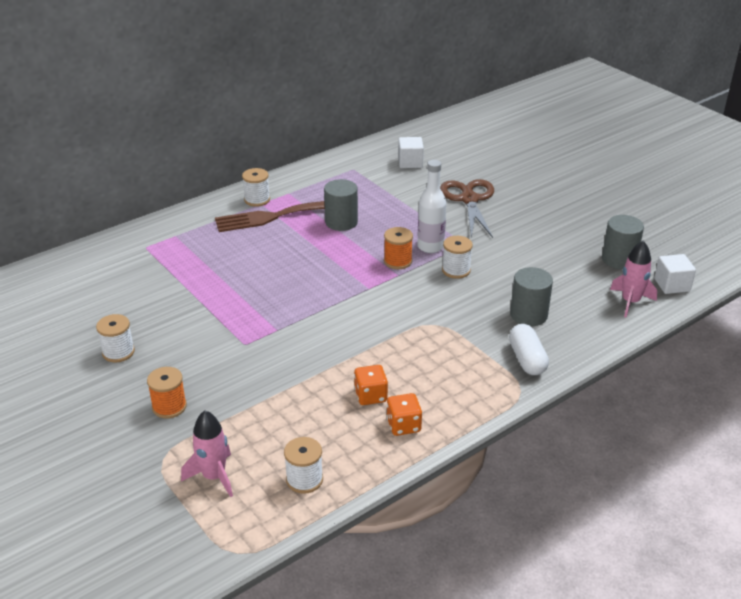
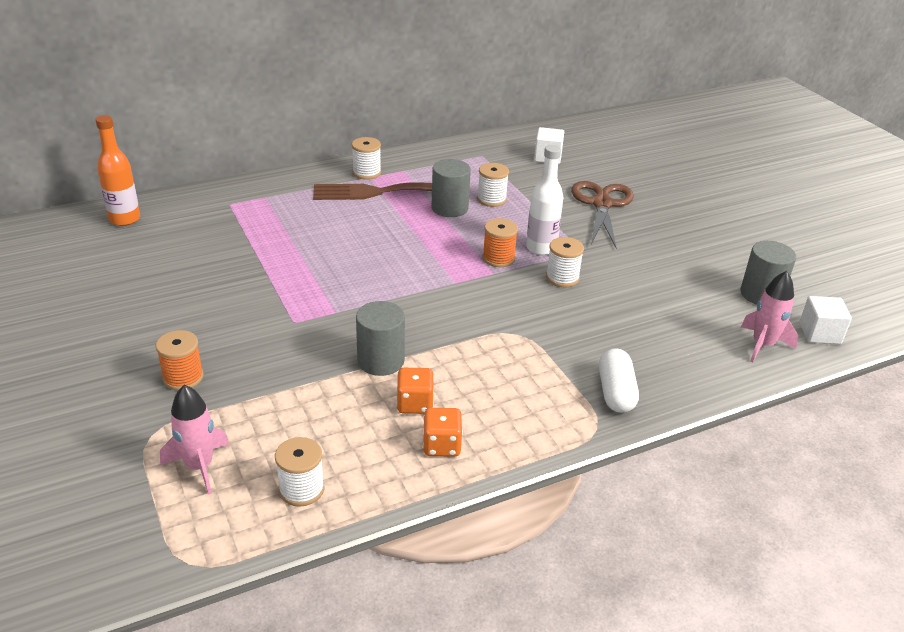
camera: 10 degrees right, 0 degrees up
(56, 275) = (125, 219): none -> orange bottle
(118, 352) = (154, 309): white spool -> white spool (491, 199)
(528, 315) = (633, 341): grey cylinder -> grey cylinder (381, 361)

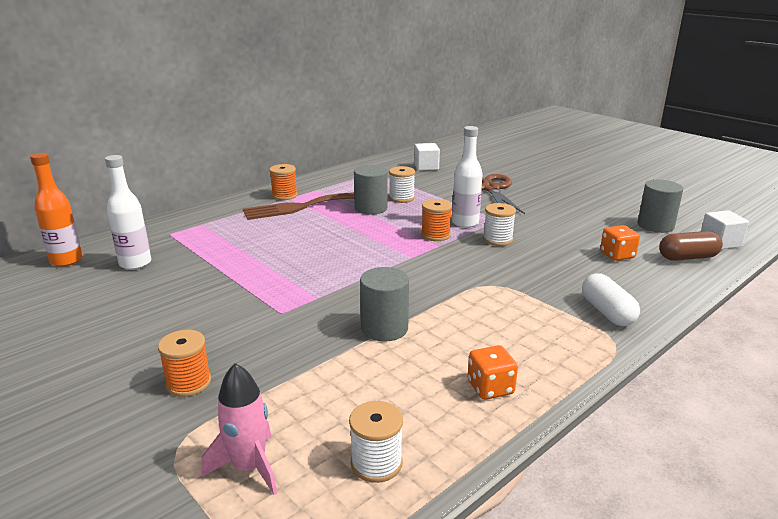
camera: 15 degrees left, 10 degrees down
(185, 235) = (135, 263): none -> white bottle
(366, 173) = (284, 195): white spool -> orange spool
(415, 404) = (440, 357): orange dice -> orange dice (617, 255)
(762, 345) = (687, 257): pink rocket -> brown capsule

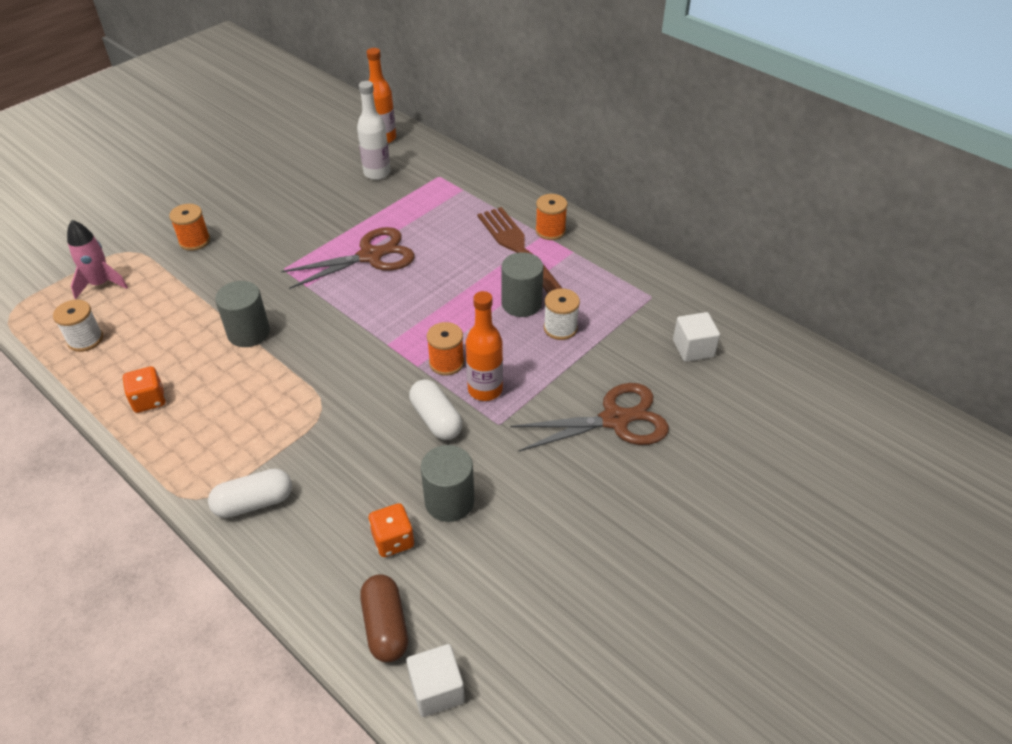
camera: 85 degrees right, 20 degrees up
(282, 265) = (371, 256): none -> brown scissors
(465, 223) = (485, 390): white bottle -> orange bottle
(497, 240) = (436, 419): white spool -> white capsule
(655, 225) = (496, 613): grey cylinder -> grey cylinder (449, 501)

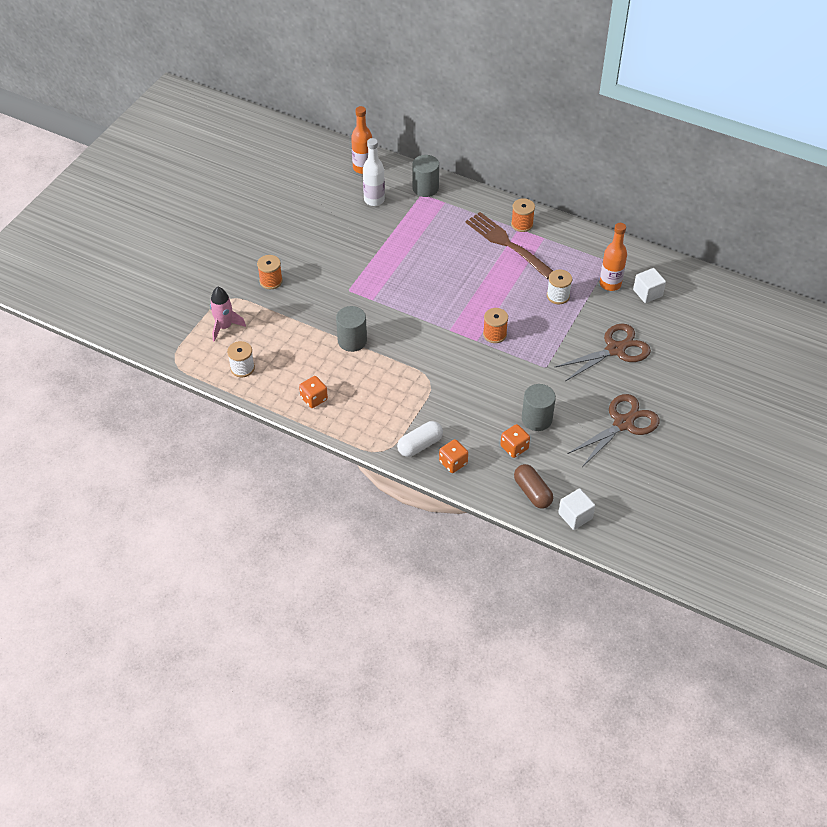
camera: 15 degrees left, 5 degrees up
(287, 543) = (453, 463): none -> orange dice
(371, 256) = (405, 268): brown scissors -> brown scissors (623, 423)
(436, 419) = (505, 372): white capsule -> none
(485, 390) = (527, 347): orange bottle -> orange bottle (610, 284)
(521, 303) = (525, 283): grey cylinder -> grey cylinder (425, 188)

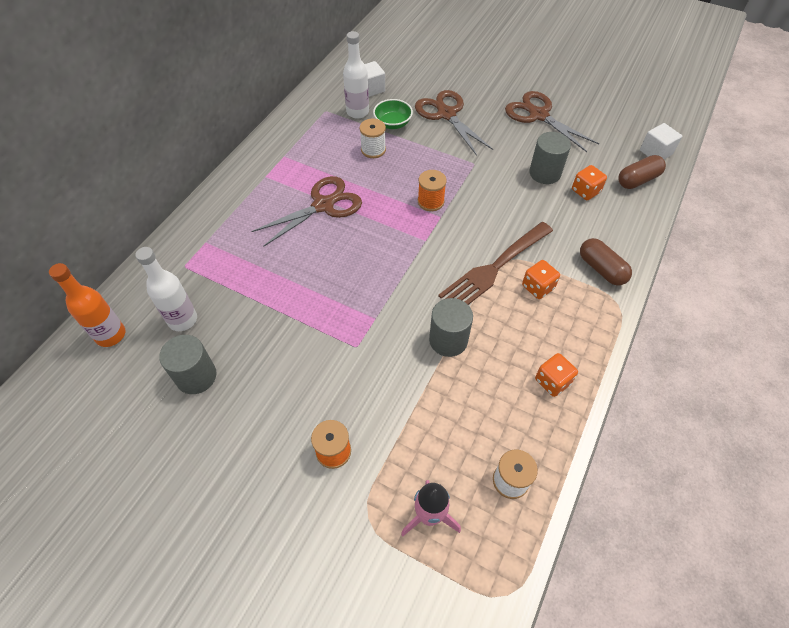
camera: 90 degrees left, 5 degrees up
(420, 445) = (601, 269): white capsule -> brown capsule
(425, 188) = (173, 262): grey cylinder -> grey cylinder (196, 376)
(453, 463) = (618, 240): orange dice -> orange dice (537, 287)
(487, 266) = (323, 205): none -> brown scissors
(507, 244) = (289, 187): brown fork -> brown fork (494, 268)
(522, 224) = (259, 173): orange spool -> none
(596, 309) = (392, 123): none -> green bowl
(610, 284) = (357, 112): orange bottle -> white bottle

